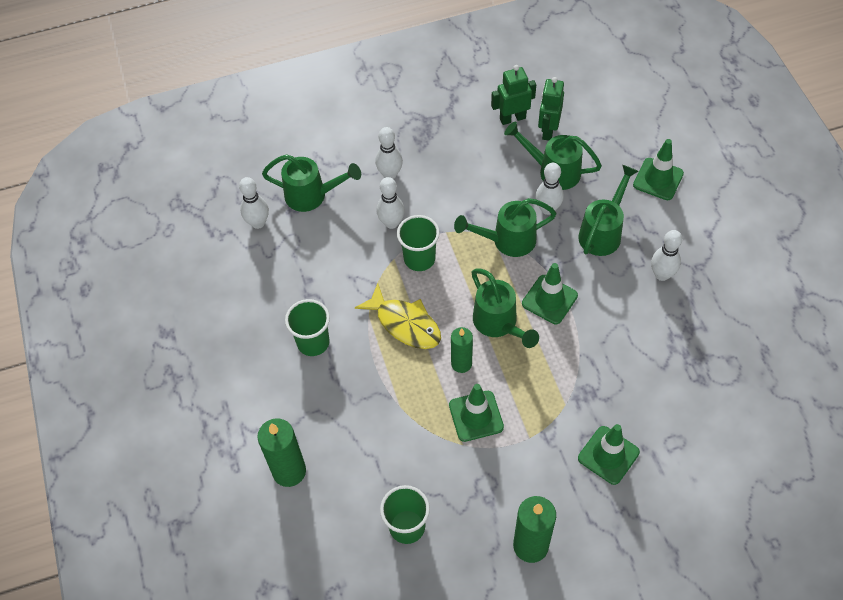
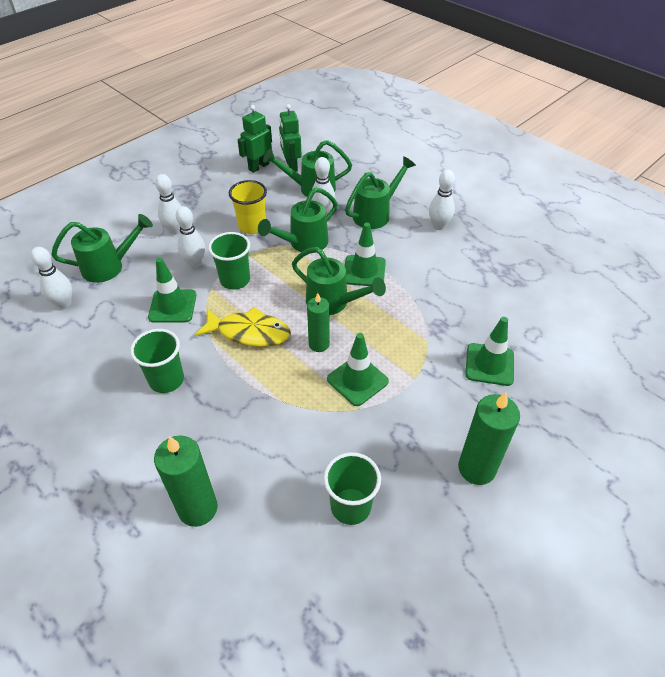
camera: 30 degrees left, 10 degrees down
(467, 198) = (252, 226): none -> yellow cup
(603, 232) = (375, 214): green watering can -> green watering can turned 45 degrees clockwise
(658, 179) = (393, 171): green traffic cone -> green traffic cone (172, 306)

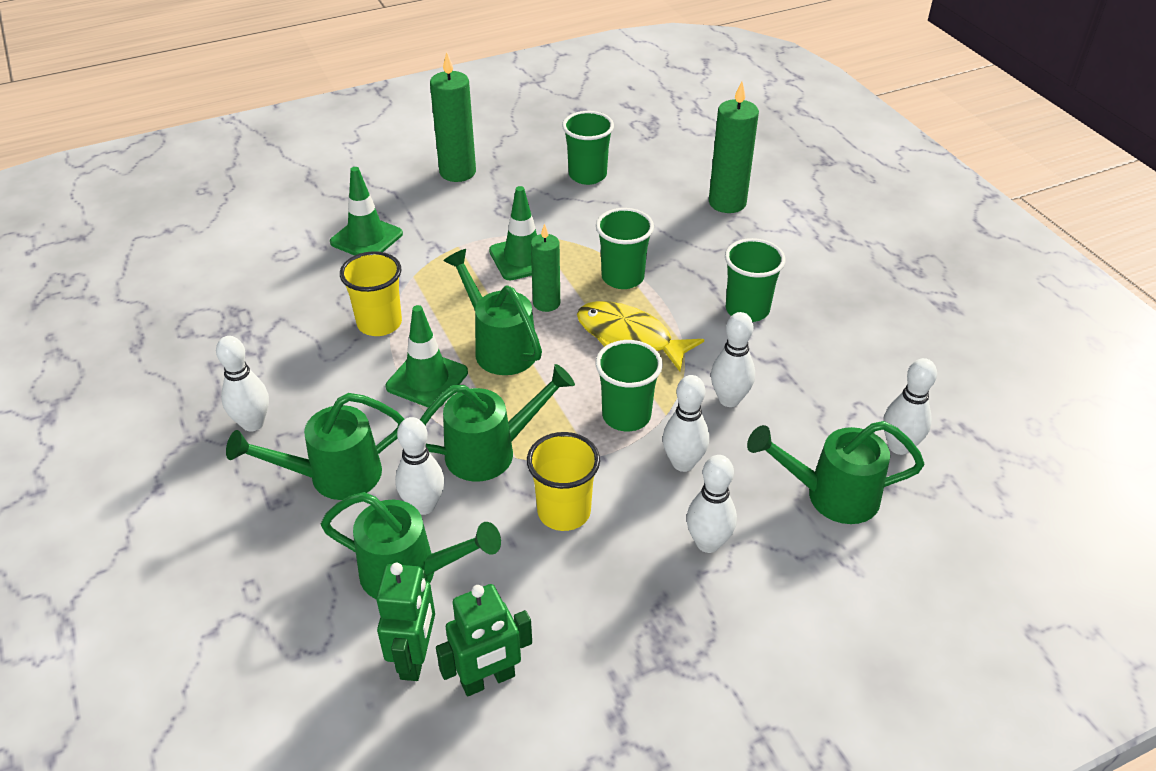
camera: 160 degrees left, 5 degrees down
(172, 306) = (729, 399): green traffic cone -> white bowling pin
(271, 384) = (622, 277): none -> green cup
(420, 298) = (379, 323): none -> yellow cup

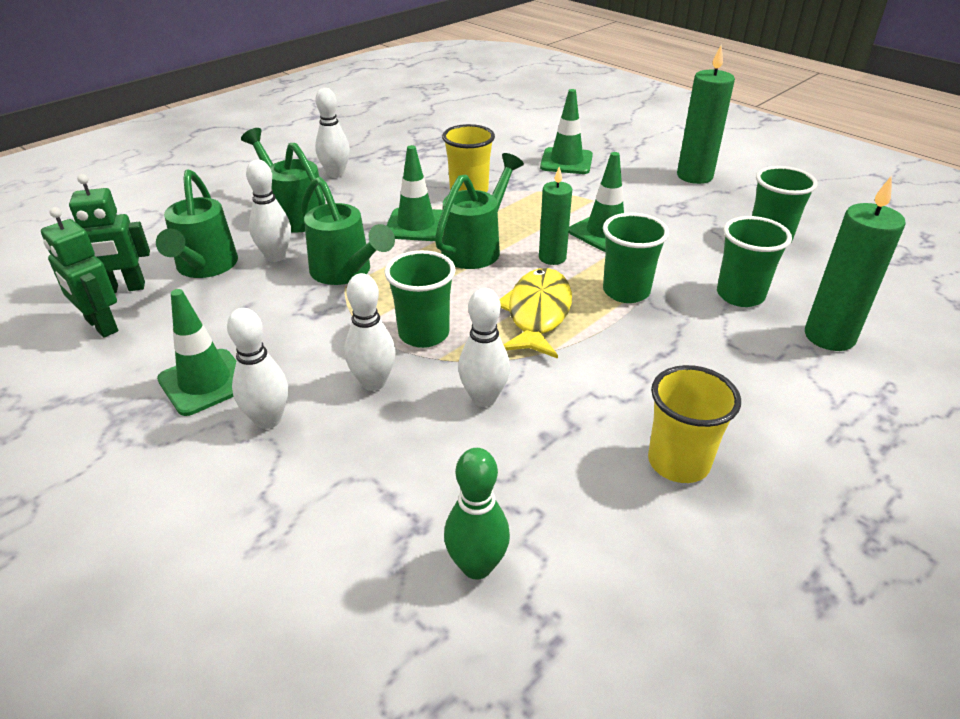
camera: 70 degrees right, 5 degrees down
(564, 512) = (287, 324): yellow cup -> yellow cup (678, 462)
(634, 586) = (205, 382): none -> green traffic cone
(747, 310) = (644, 386): green cup -> green cup (740, 295)
(831, 495) = (364, 508): green watering can -> none
(899, 446) = (477, 566): white bowling pin -> green bowling pin

